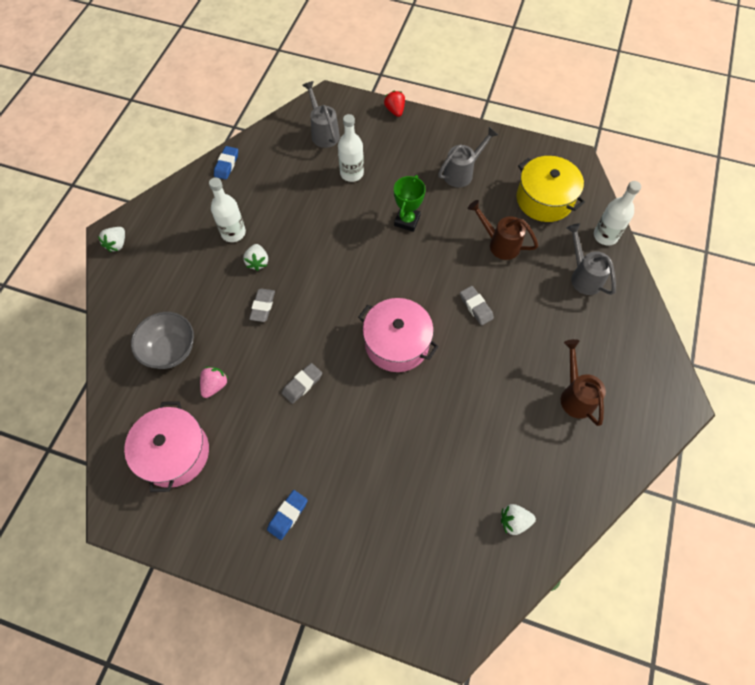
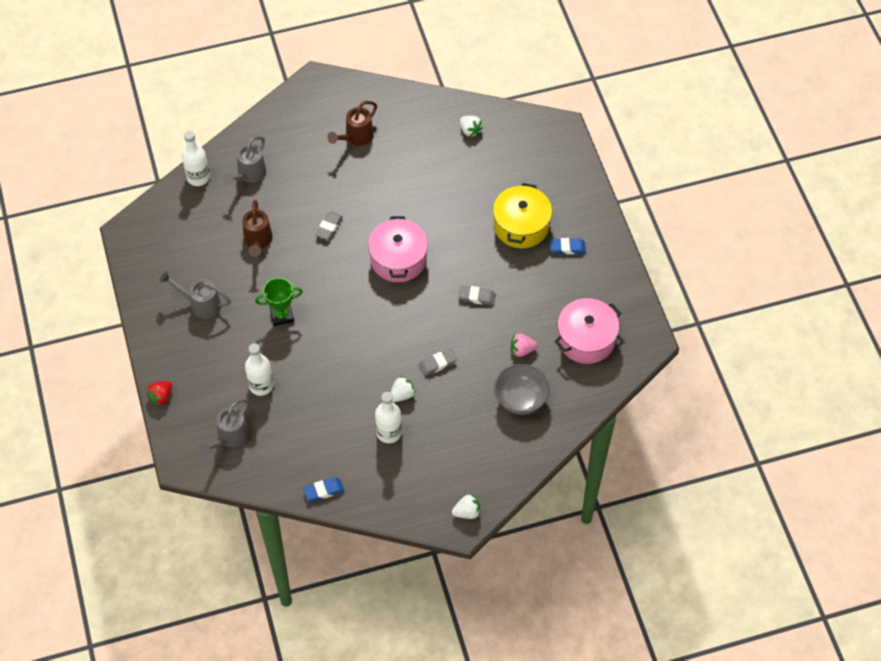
camera: 125 degrees left, 5 degrees down
(544, 199) = (188, 233): yellow pot -> yellow pot (521, 226)

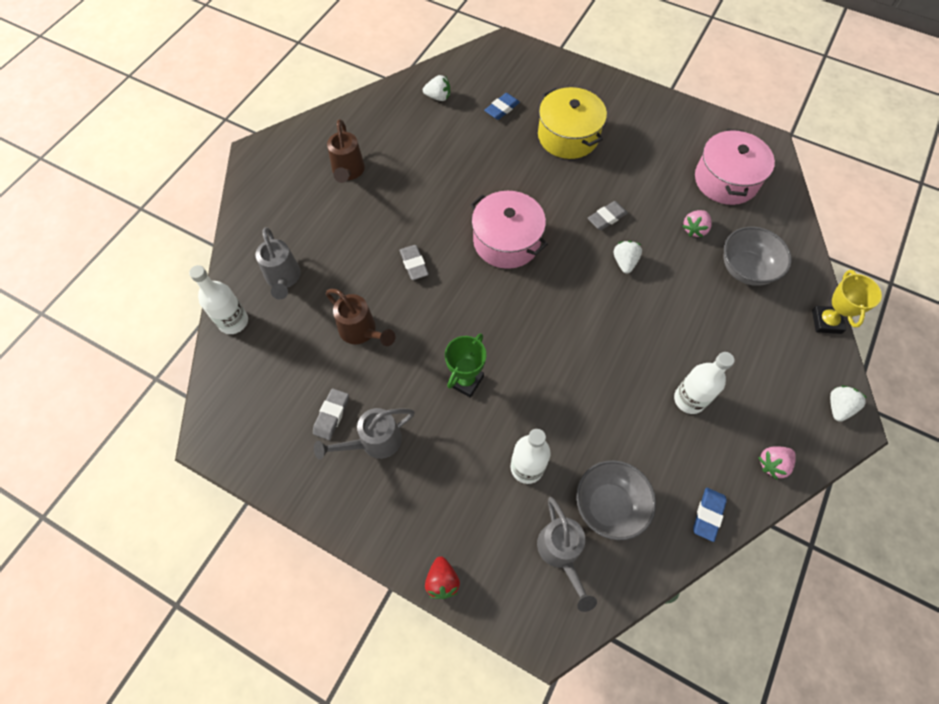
camera: 45 degrees left, 5 degrees up
(279, 440) = (609, 506): none -> grey bowl
(390, 502) = (772, 464): none -> pink strawberry
(402, 395) = (656, 354): white strawberry -> white strawberry (624, 262)
(437, 364) = (648, 300): grey eraser -> grey eraser (331, 415)
(527, 468) = (826, 321): none -> yellow trophy
(567, 248) = (622, 124): blue eraser -> blue eraser (502, 109)

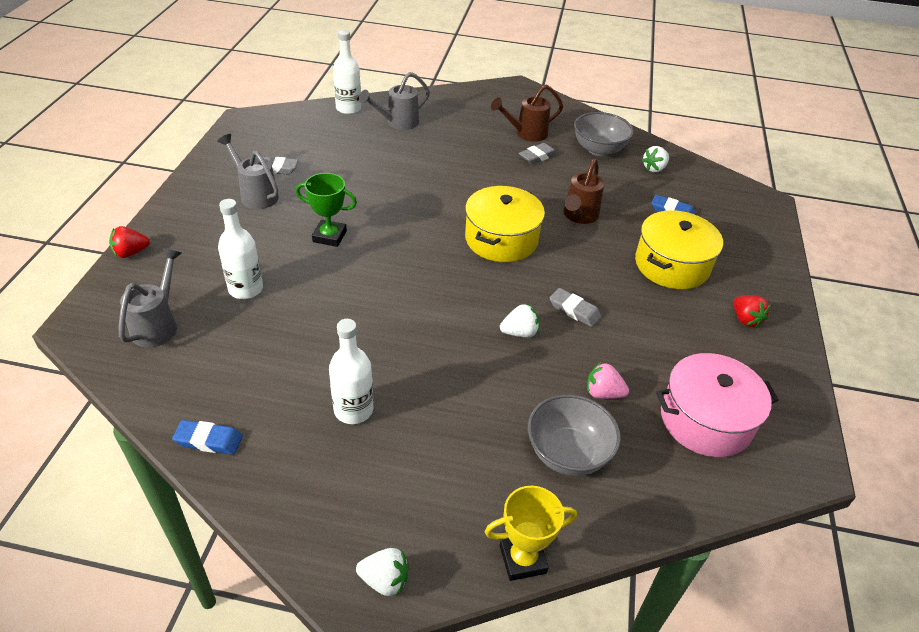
camera: 70 degrees right, 20 degrees down
(362, 332) = (361, 170): brown watering can -> brown watering can (578, 216)
(414, 264) = (444, 186): grey eraser -> grey eraser (537, 156)
(438, 97) = (654, 168): white strawberry -> white strawberry turned 60 degrees clockwise
(506, 241) = (501, 239): pink pot -> yellow pot
(561, 553) = (158, 324): grey watering can -> grey watering can turned 135 degrees clockwise
(609, 506) = (211, 354): grey bowl -> grey bowl (599, 149)
(636, 117) = (745, 320): none -> red strawberry
(772, 464) = (283, 502): pink strawberry -> none

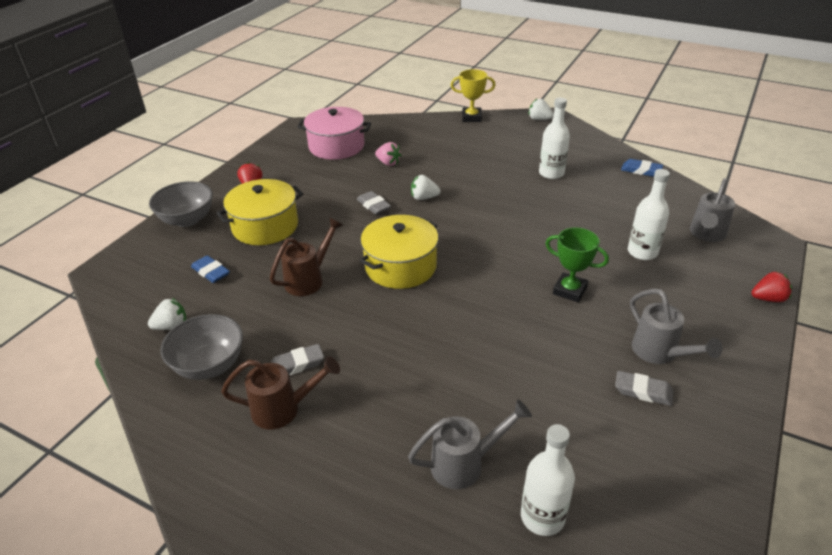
camera: 160 degrees left, 5 degrees down
(567, 453) = (428, 143): grey bowl -> grey bowl (187, 220)

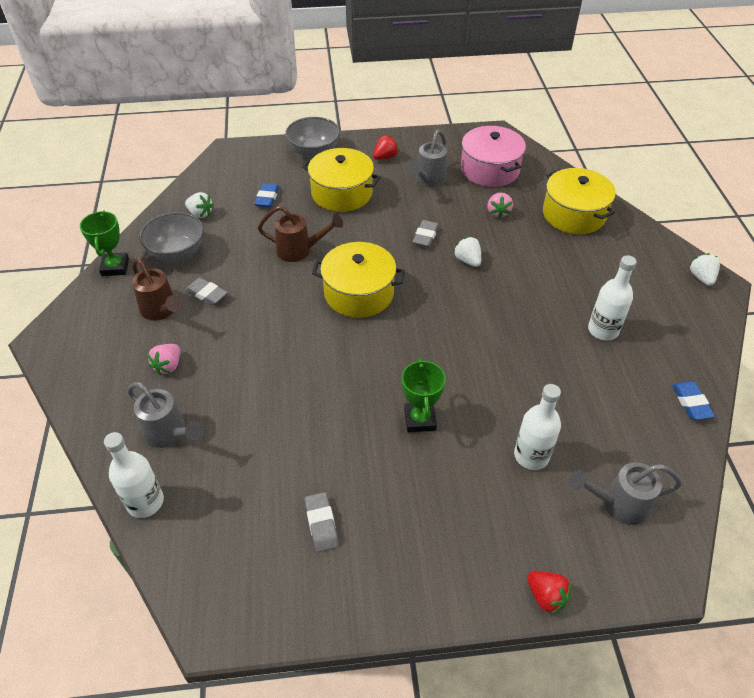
camera: 55 degrees right, 10 degrees up
(170, 426) = (115, 267): none -> green trophy
(370, 432) = (168, 366): none -> pink strawberry
(429, 135) = (573, 214): none -> yellow pot
(471, 117) = (642, 227): yellow trophy -> none
(660, 353) = (382, 521): grey watering can -> grey watering can (428, 180)

